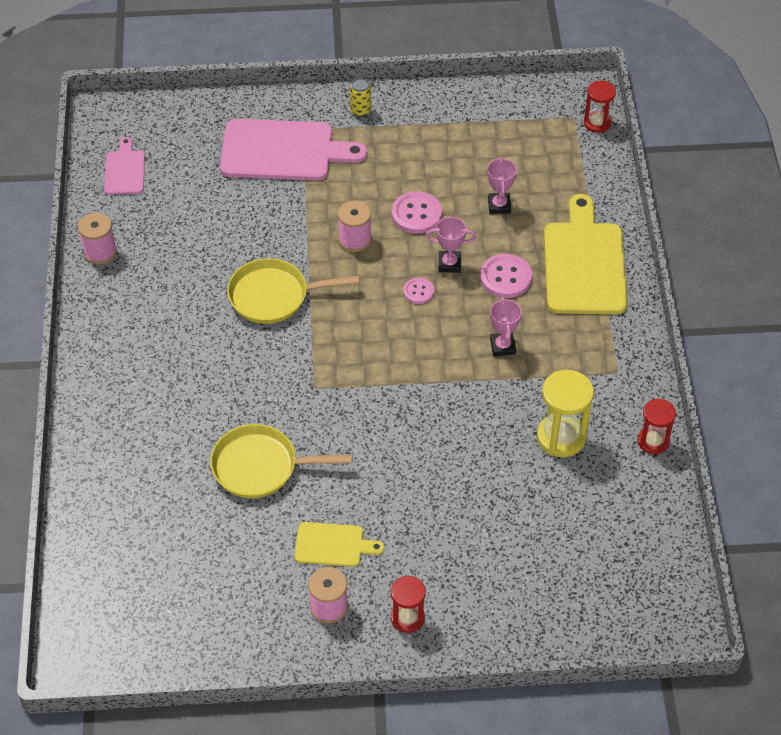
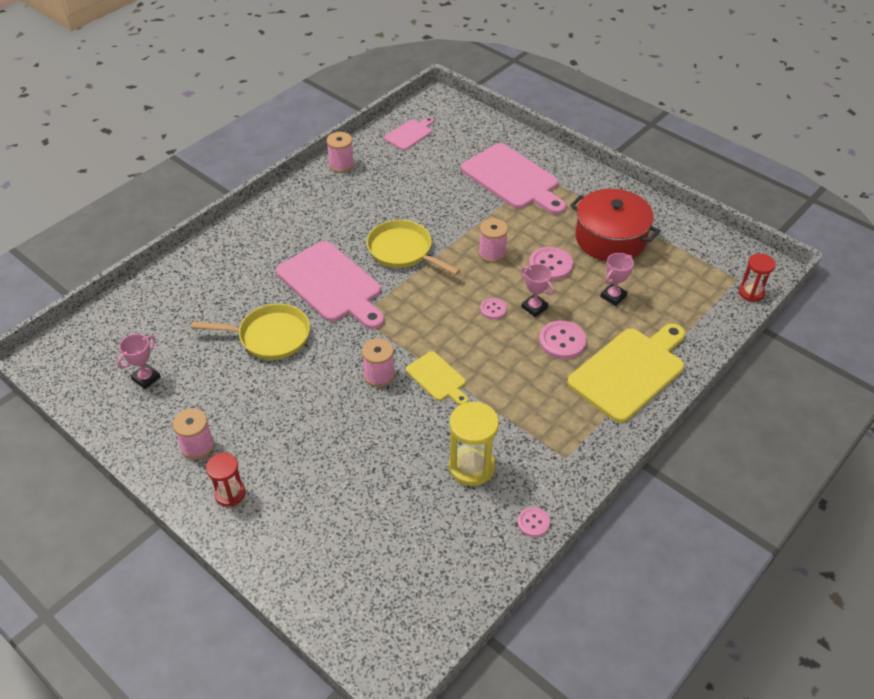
camera: 45 degrees right, 5 degrees down
(251, 377) = (331, 284): none -> pink cutting board
(260, 466) = (270, 336): yellow pan -> yellow pan turned 135 degrees clockwise
(333, 545) = (248, 413): yellow cutting board -> yellow cutting board (437, 378)
(360, 110) = (590, 186): yellow can -> none
(398, 424) = (379, 375): none -> pink spool
(436, 152) = (610, 239): none -> red pot
(502, 346) = (505, 380): pink trophy -> pink trophy (146, 378)
(653, 441) = (533, 523): red hourglass -> pink button

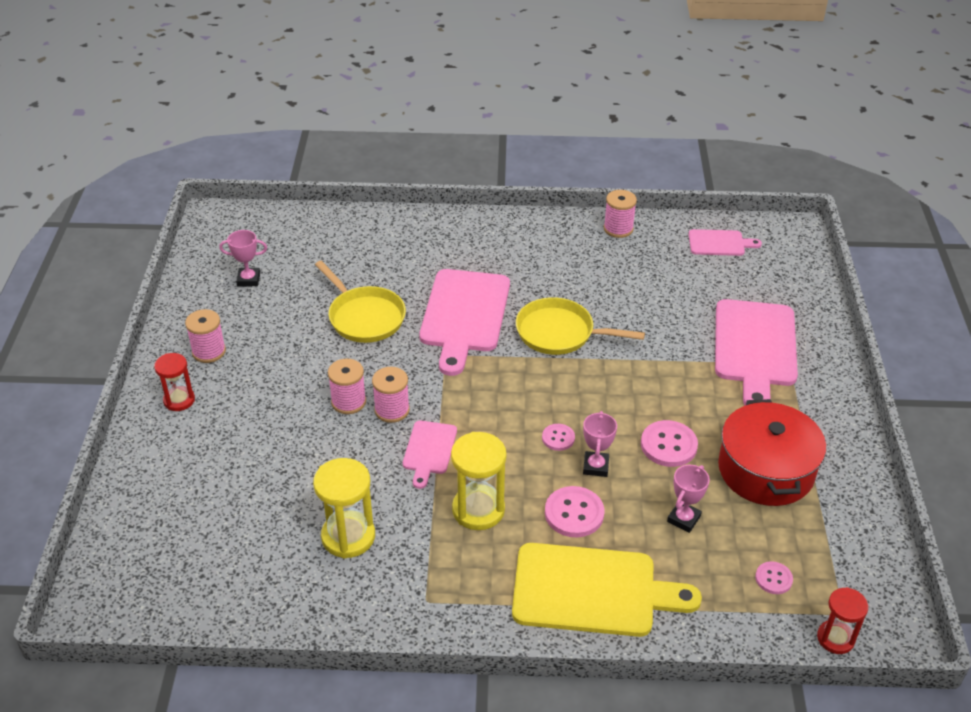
camera: 50 degrees right, 5 degrees down
(403, 251) = (559, 333): yellow pan -> yellow pan turned 75 degrees counterclockwise
(437, 378) = (429, 450): yellow cutting board -> pink cutting board
(492, 253) = (631, 394): pink spool -> pink spool (348, 402)
(514, 385) = (478, 510): none -> yellow hourglass
(533, 523) = (324, 620): pink button -> pink button (773, 579)
(613, 296) = (683, 519): pink trophy -> pink trophy turned 60 degrees counterclockwise

